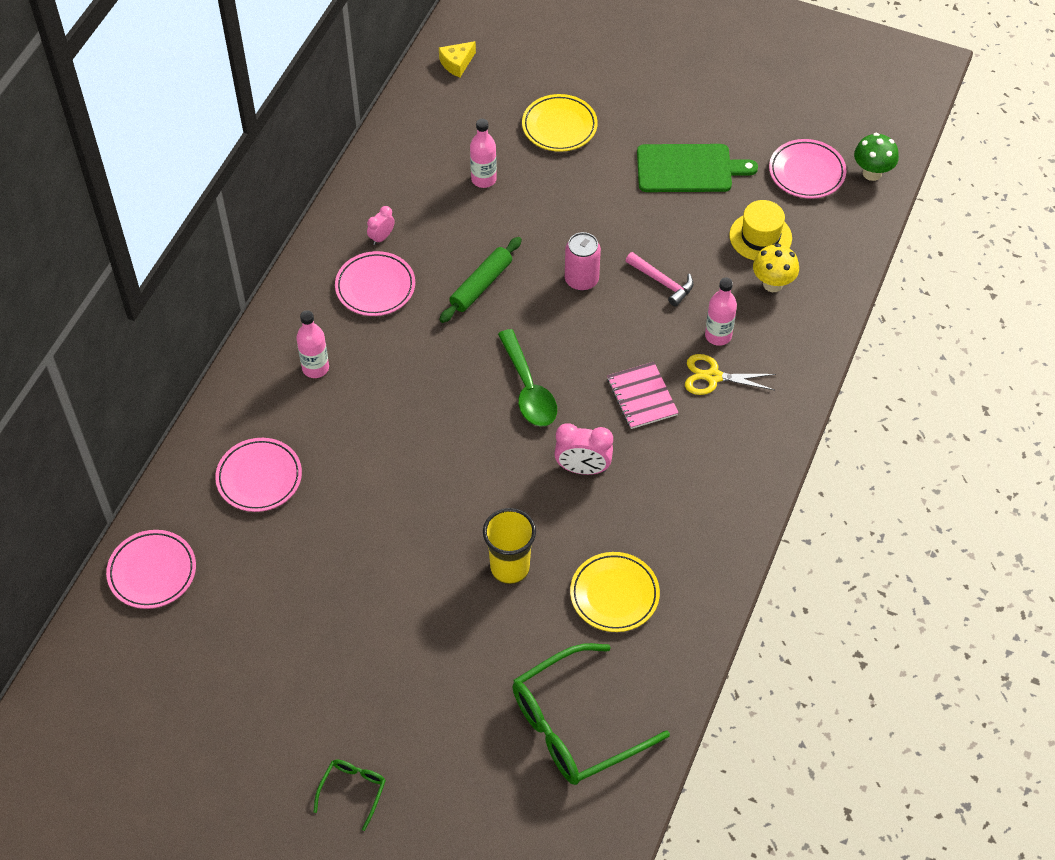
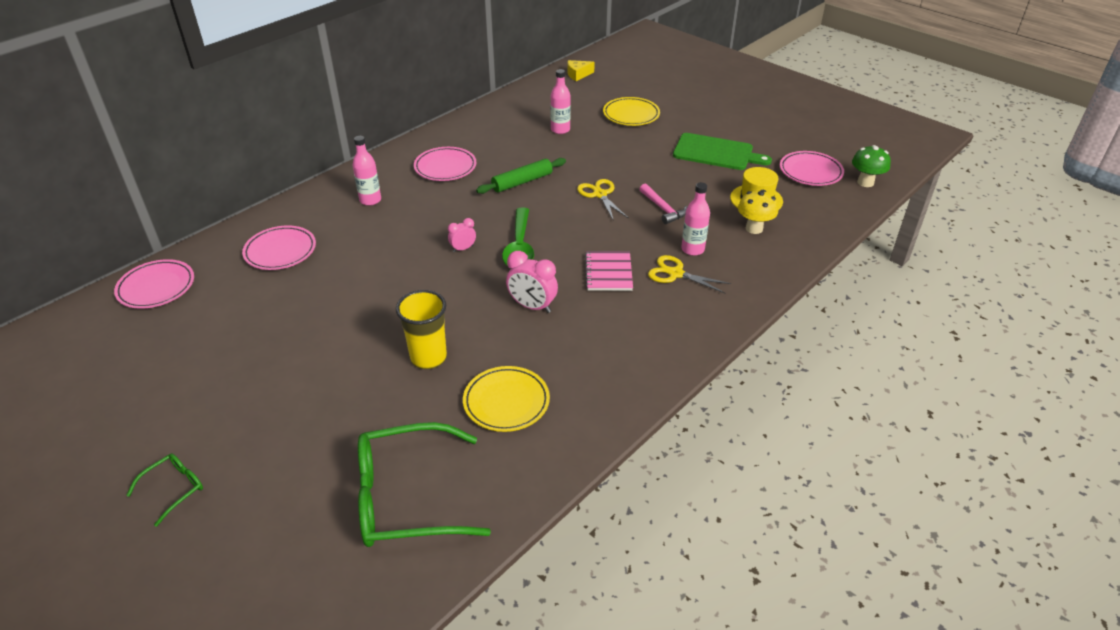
camera: 20 degrees right, 15 degrees down
(381, 237) = (468, 144): pink clock -> pink clock (463, 249)
(581, 279) = (600, 194): pink can -> yellow scissors

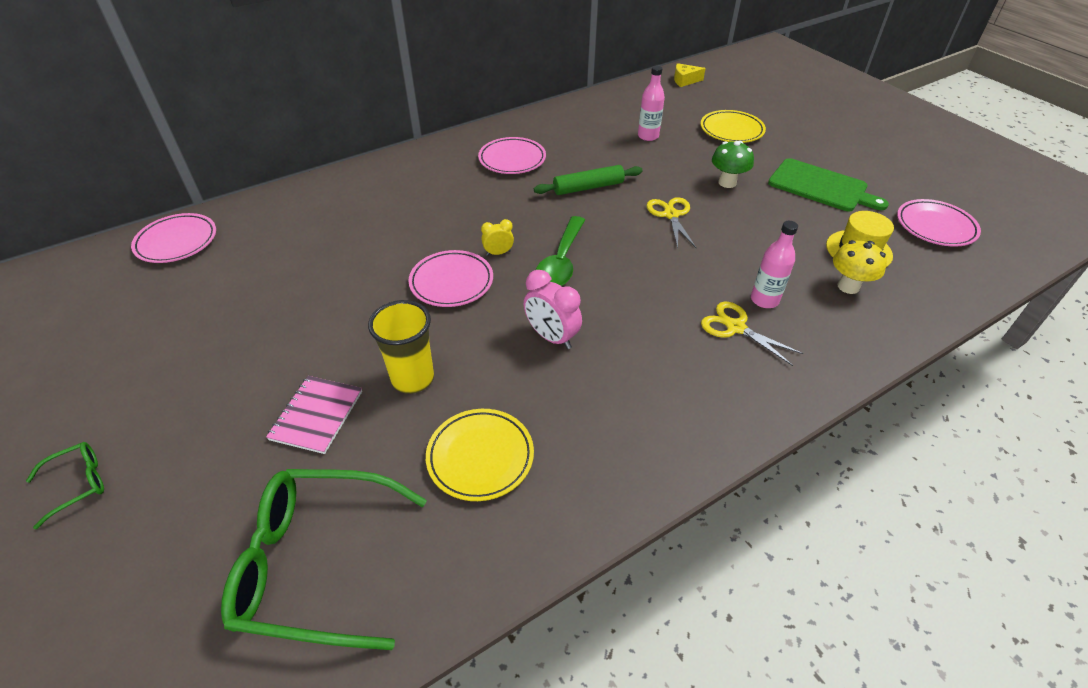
camera: 15 degrees right, 5 degrees up
(280, 251) = (311, 224): pink plate -> pink plate (451, 282)
(370, 200) = (422, 183): pink bottle -> none
(463, 249) = (498, 253): pink clock -> yellow clock
(608, 272) = (654, 311): pink notebook -> pink notebook (317, 415)
(663, 209) = (740, 243): pink hammer -> none
(865, 182) = (1006, 251): green mushroom -> green mushroom (727, 182)

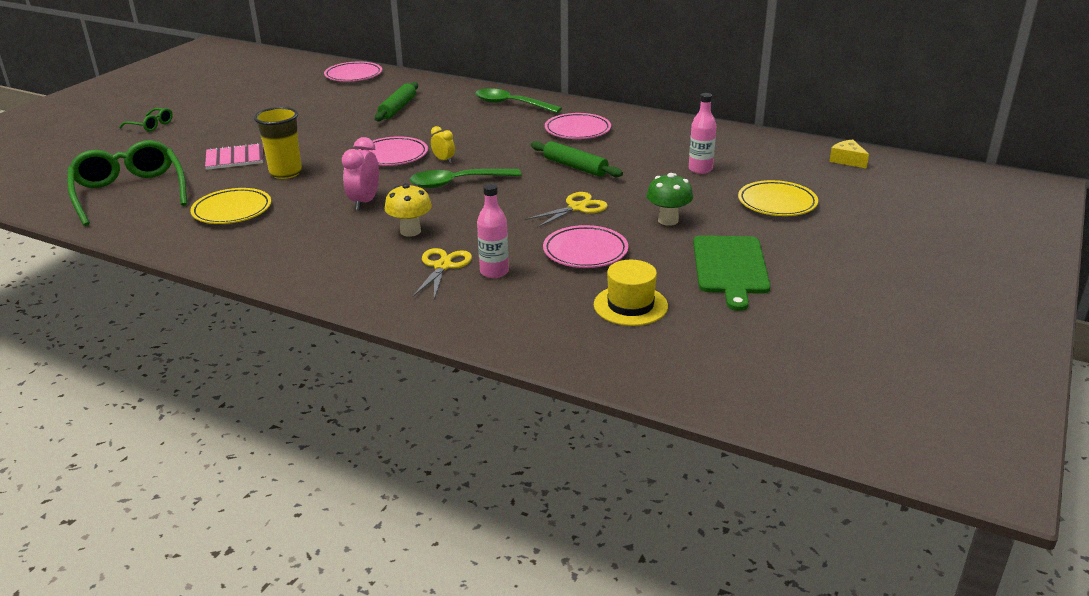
camera: 60 degrees right, 15 degrees down
(324, 240) = (398, 108): none -> green rolling pin
(408, 171) = (511, 104): none -> green spoon
(848, 286) = (559, 308): yellow mushroom -> yellow mushroom (410, 231)
(935, 227) = (737, 345): pink plate -> pink plate (585, 251)

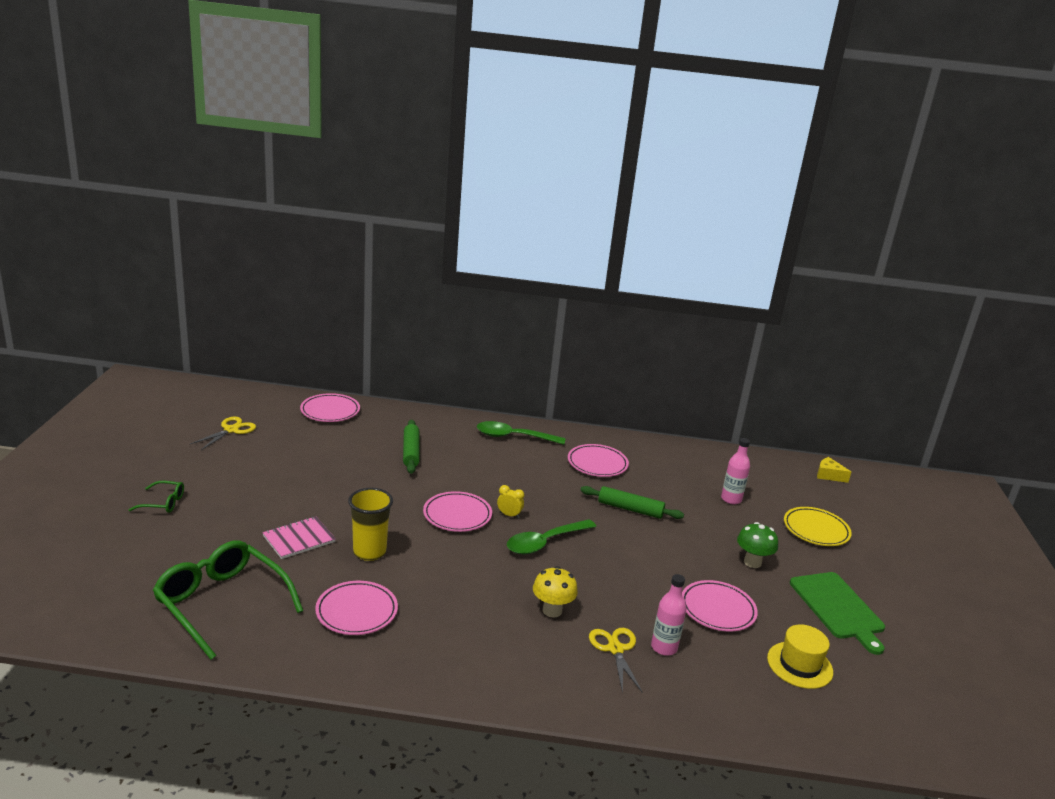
camera: 25 degrees left, 5 degrees down
(232, 211) = (356, 612): yellow plate -> pink plate
(364, 202) = (479, 580): pink clock -> none
(577, 208) = (670, 558): yellow scissors -> yellow scissors (231, 430)

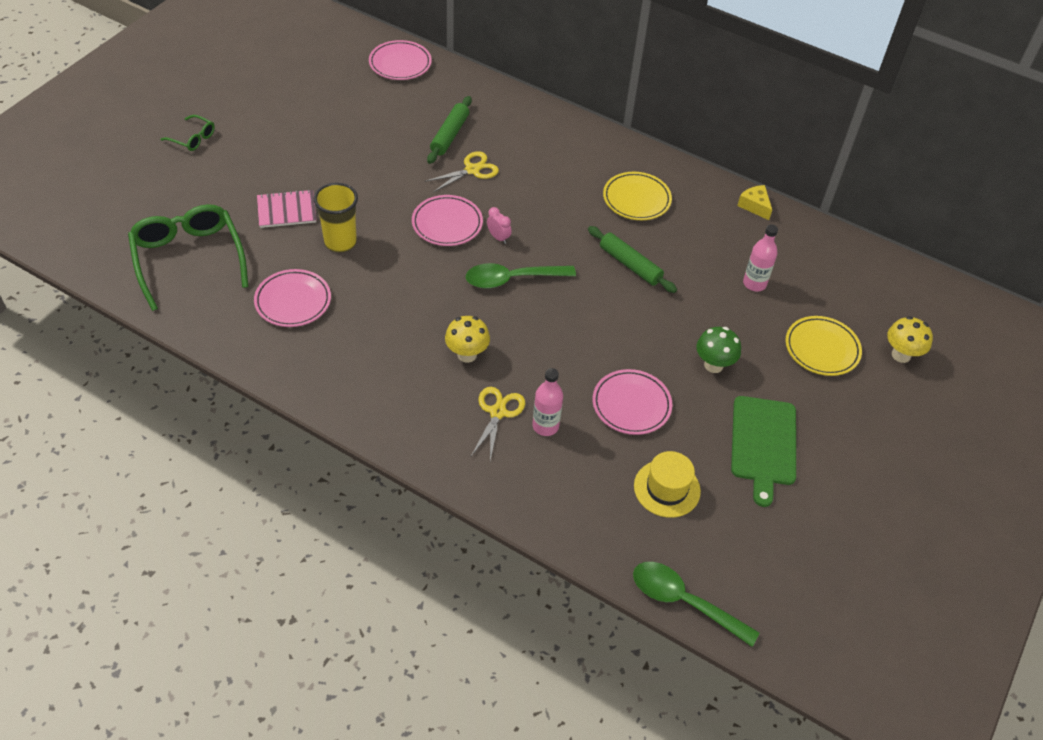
camera: 25 degrees right, 25 degrees up
(231, 430) = (293, 66): yellow scissors -> yellow scissors (472, 170)
(509, 515) = (498, 237): yellow clock -> pink clock
(513, 437) = (569, 141): green spoon -> green spoon (684, 601)
(597, 464) = (636, 199): pink plate -> yellow plate
(828, 475) = (903, 285): yellow cheese -> yellow cheese (754, 206)
(870, 520) = (901, 355): none -> yellow mushroom

